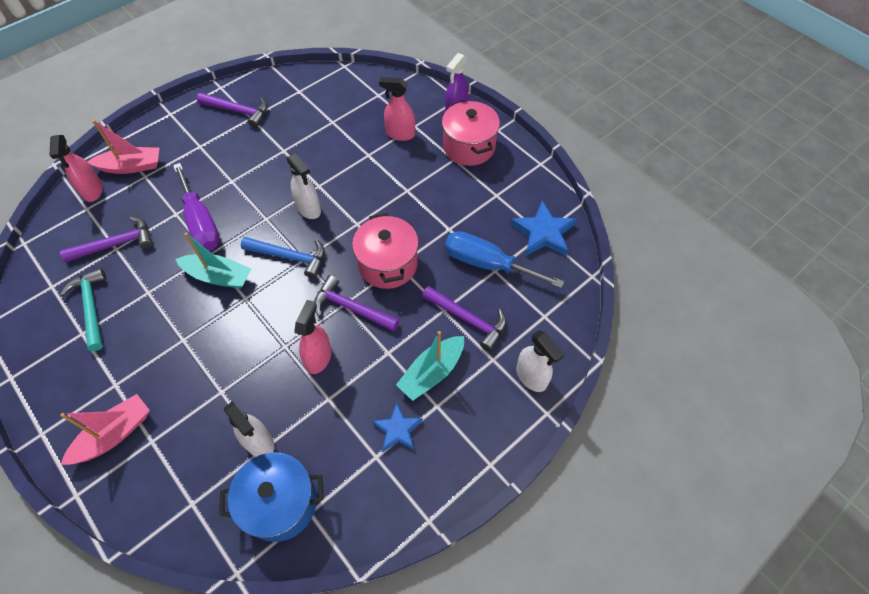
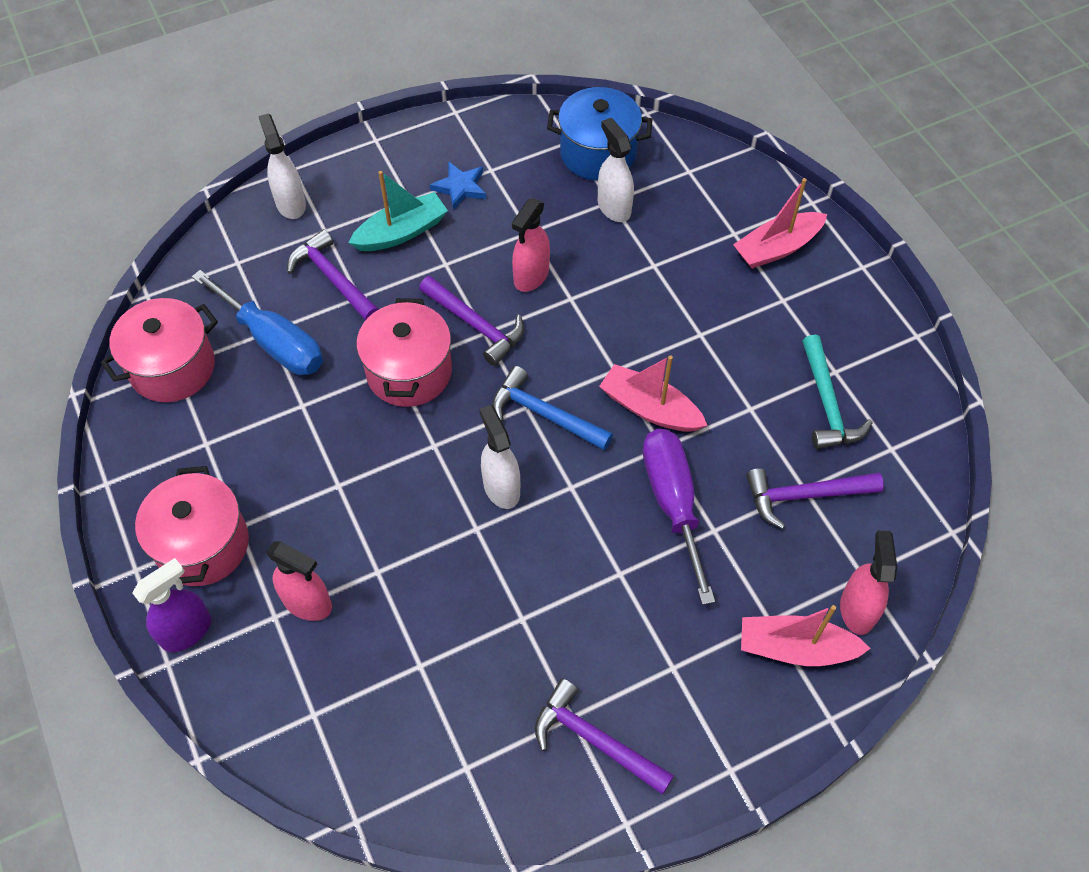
camera: 165 degrees left, 0 degrees up
(218, 276) = (650, 408): turquoise boat -> pink boat
(543, 233) = (172, 367): blue star -> pink pot

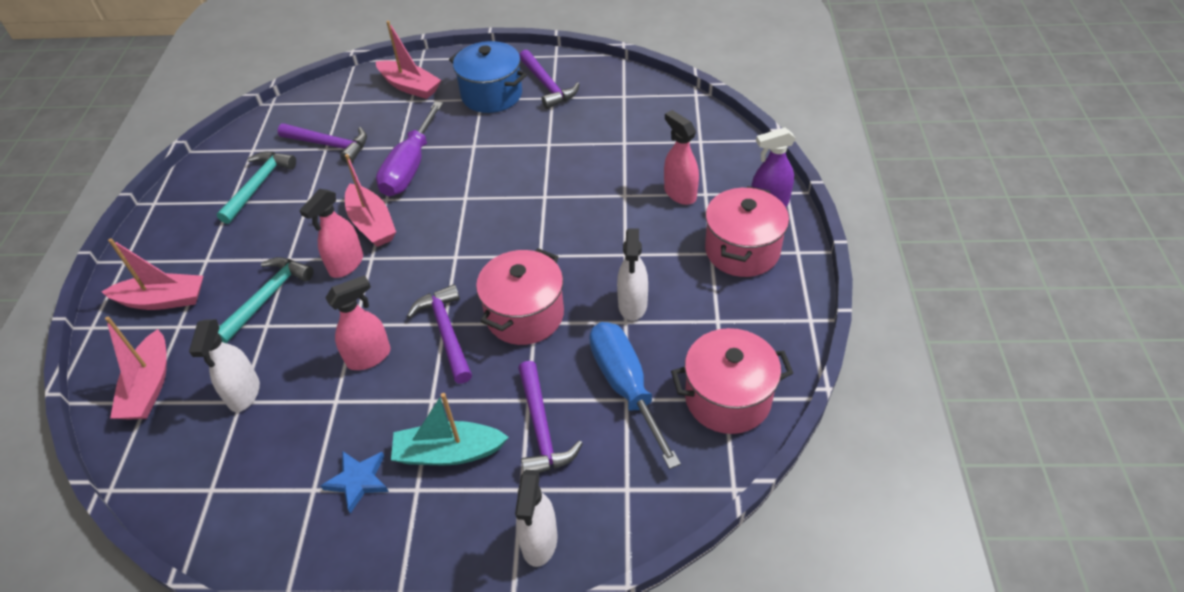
camera: 150 degrees left, 10 degrees down
(501, 487) = (511, 213): white spray bottle -> white spray bottle (632, 305)
(544, 415) = (446, 246): blue hammer -> none
(598, 153) = (200, 461): blue pot -> blue pot (491, 95)
(680, 289) = (267, 297): none -> turquoise hammer
(700, 182) = (149, 386): none -> pink boat
(857, 609) = (361, 90): pink spray bottle -> pink spray bottle (346, 264)

